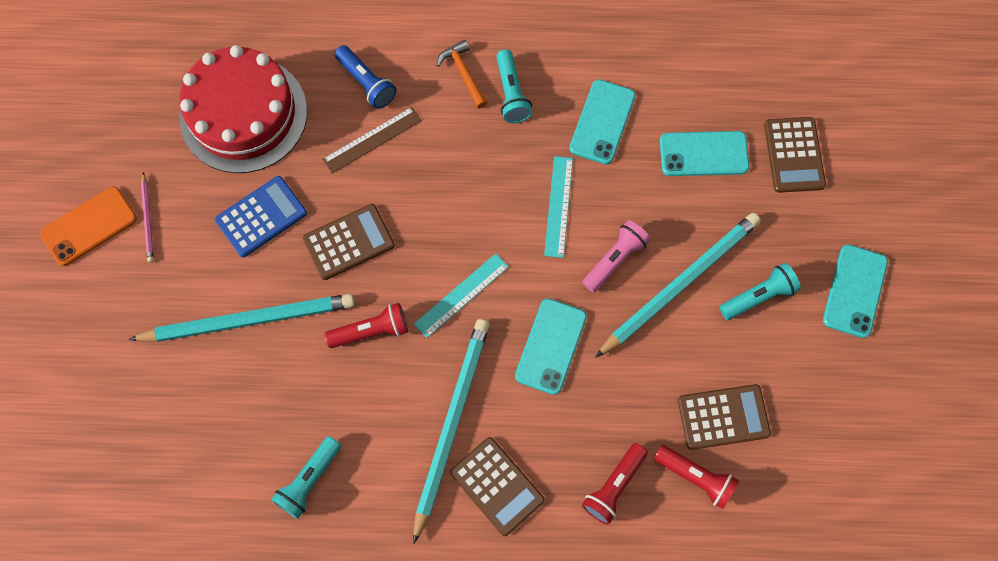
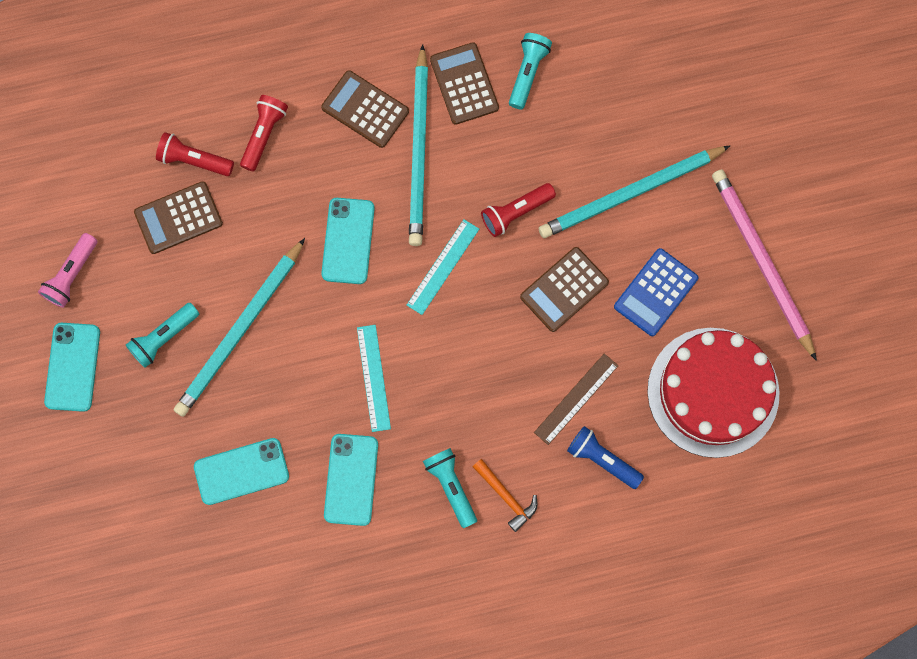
camera: 165 degrees right, 5 degrees up
(89, 226) = (813, 241): orange phone -> none
(148, 219) = (761, 262): pink pencil -> pink pencil, size x2.24
(615, 259) = (306, 338): pink flashlight -> pink flashlight (72, 275)
(794, 155) = (150, 494): brown calculator -> brown calculator (464, 84)

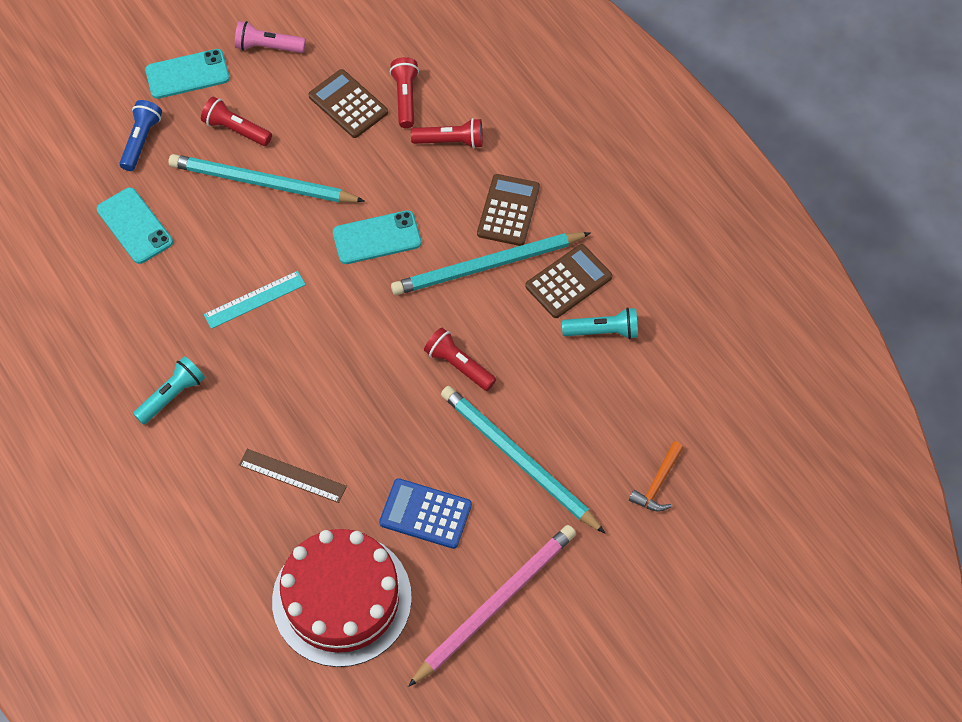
camera: 70 degrees right, 15 degrees down
(163, 337) = (236, 129): turquoise flashlight -> red flashlight
(351, 479) = (153, 312): turquoise phone -> none
(443, 267) = (381, 321): turquoise ruler -> none
(506, 496) = (177, 445): orange hammer -> orange hammer (658, 483)
(564, 289) = (398, 431): brown calculator -> none
(602, 459) = (240, 518): blue flashlight -> blue flashlight (141, 141)

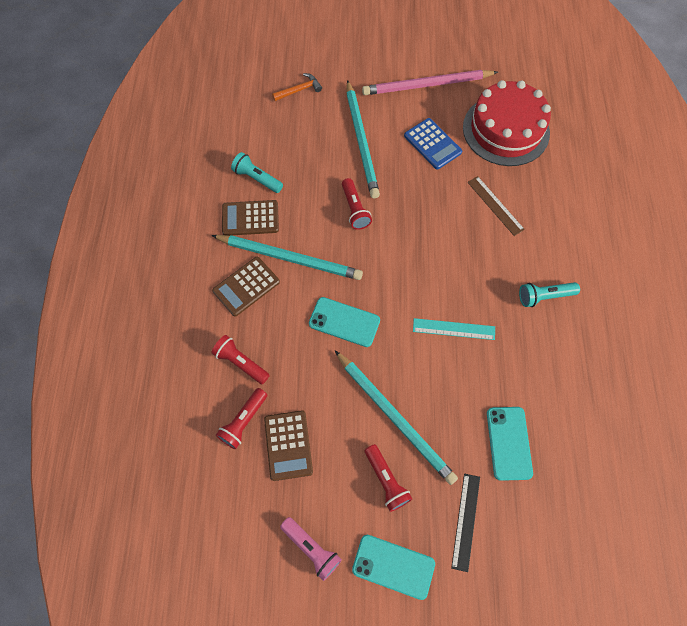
camera: 145 degrees left, 5 degrees up
(141, 141) = (466, 521): blue flashlight -> black ruler

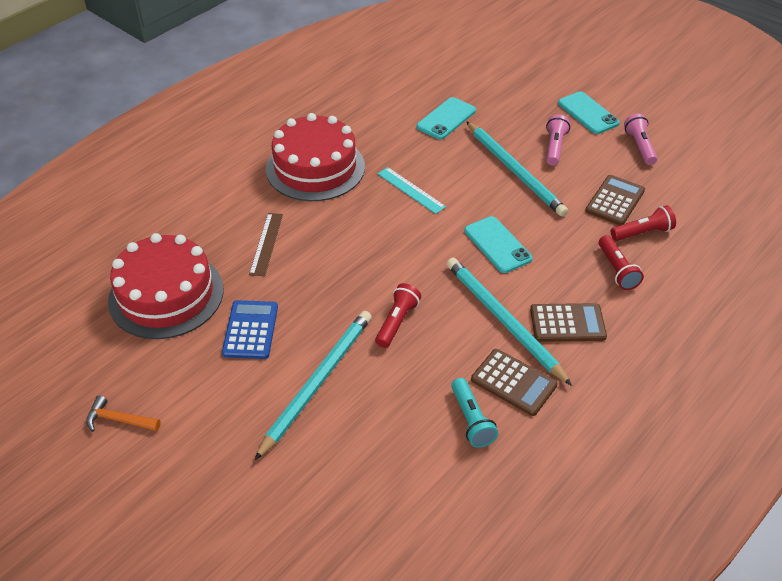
camera: 140 degrees left, 20 degrees down
(299, 90) = (320, 498): orange hammer -> orange hammer (119, 420)
(386, 480) = (554, 147): red flashlight -> pink flashlight
(395, 418) = (515, 171): turquoise pencil -> turquoise pencil turned 150 degrees clockwise
(426, 85) = (174, 395): pink pencil -> none
(466, 521) = (518, 105): black ruler -> none
(544, 296) = (315, 168): turquoise flashlight -> red cake

